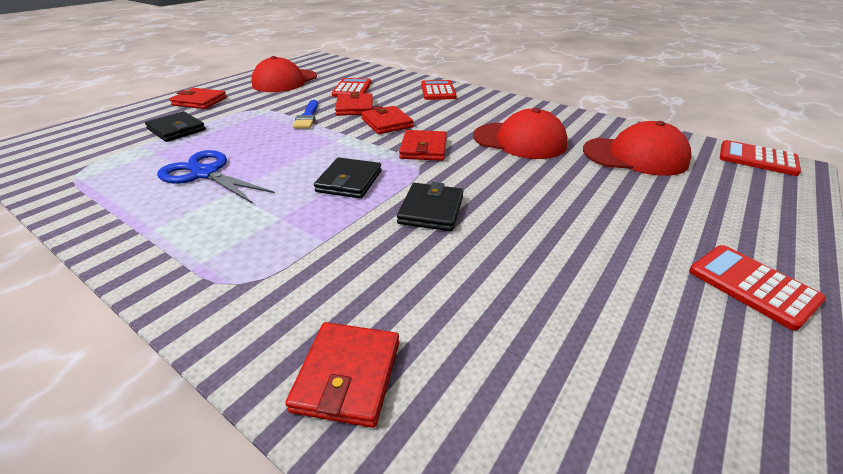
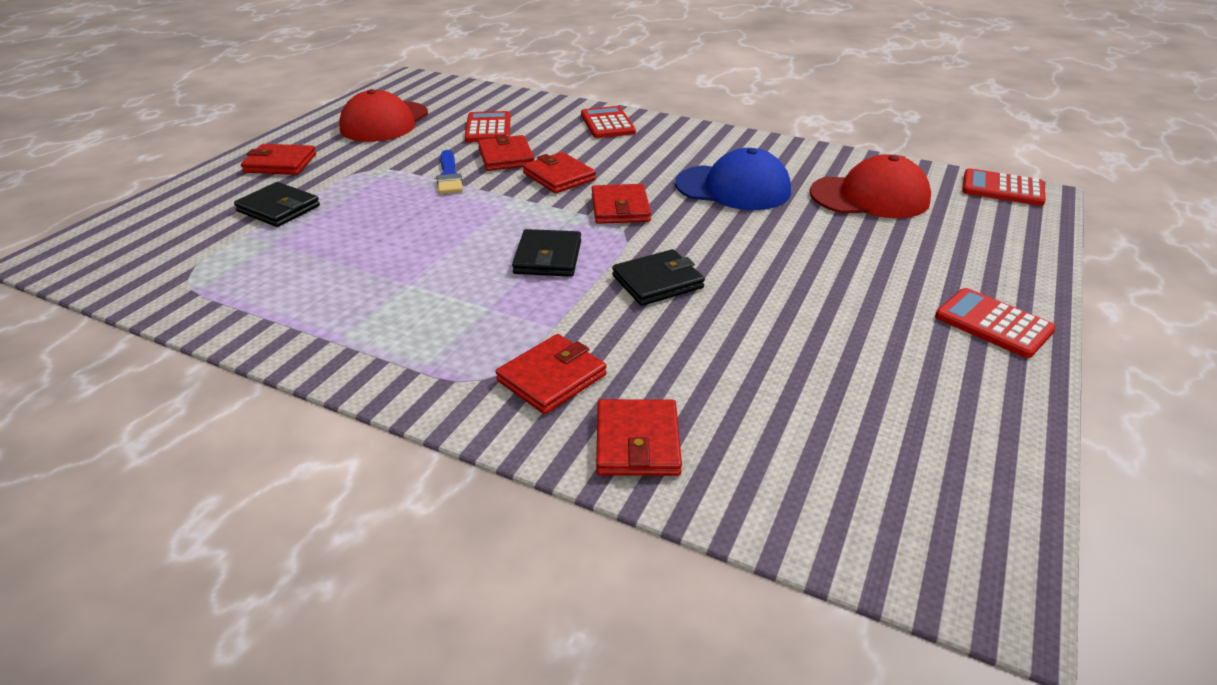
camera: 10 degrees left, 0 degrees up
(205, 174) = (361, 264): blue scissors -> none
(299, 290) = (552, 378): none -> red wallet
(431, 210) = (657, 282): black wallet -> black wallet turned 60 degrees clockwise
(519, 141) = (733, 188): red cap -> blue cap

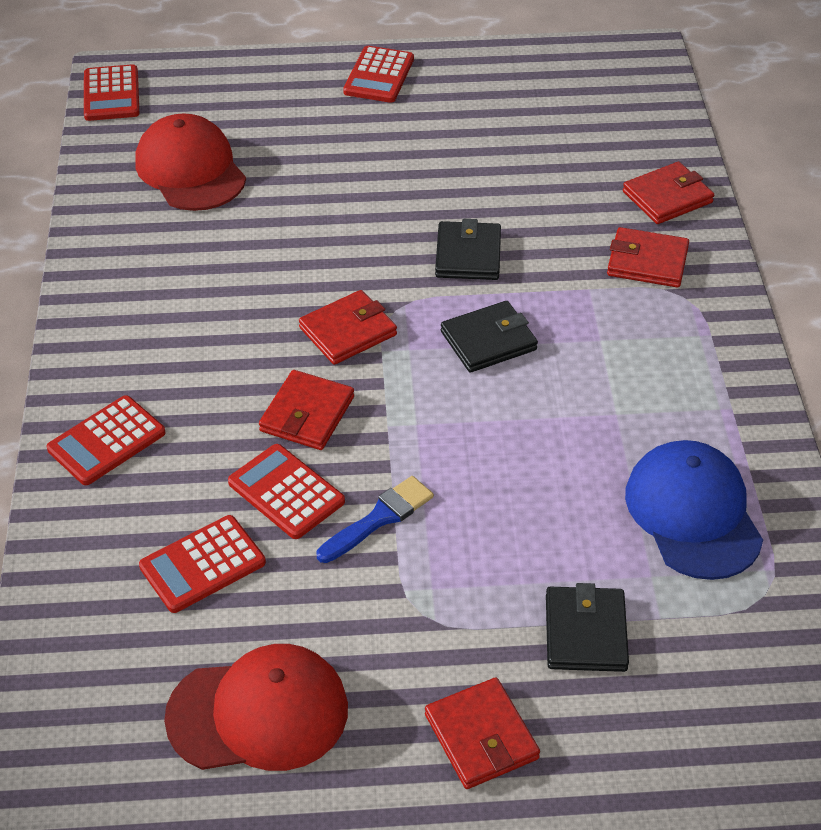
camera: 120 degrees left, 10 degrees up
(506, 157) = (286, 492): red wallet -> red calculator
(657, 282) = (468, 255): black wallet -> black wallet turned 60 degrees clockwise
(733, 188) = (236, 265): blue cap -> blue cap (693, 513)

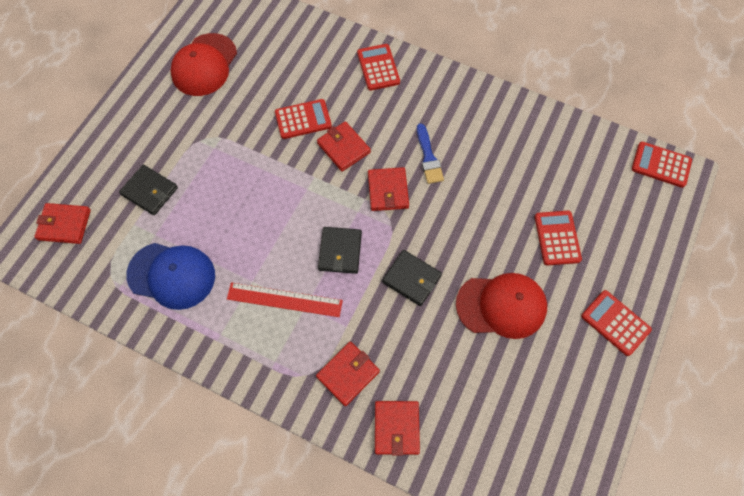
camera: 120 degrees right, 20 degrees up
(190, 170) = (564, 176): red cap -> red cap (501, 306)
(202, 565) = (286, 75): red calculator -> red calculator (557, 238)
(379, 518) = (264, 147): blue brush -> blue brush (428, 157)
(481, 736) = (137, 129): red wallet -> red wallet (64, 225)
(610, 366) = (284, 299): none -> red ruler

